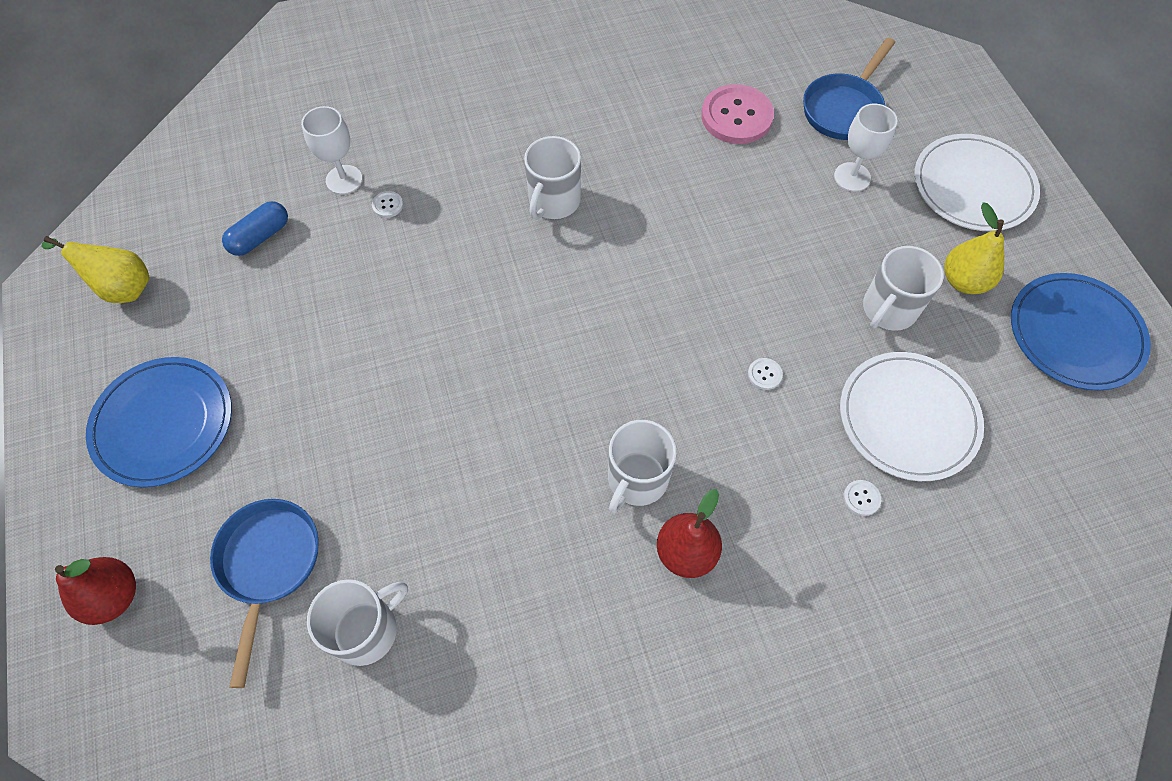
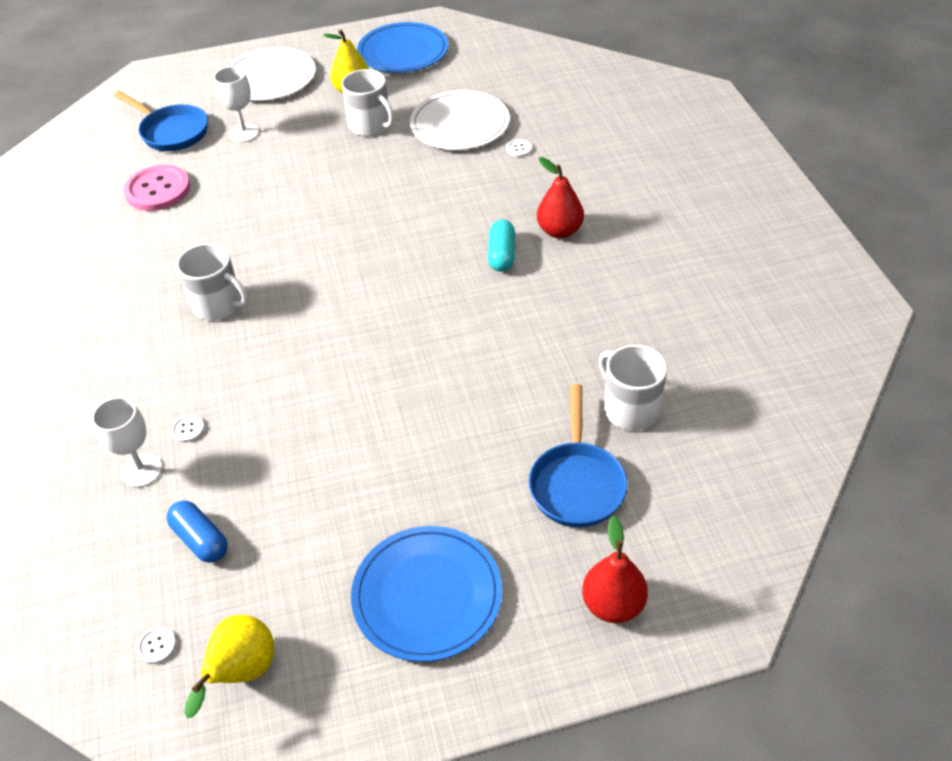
camera: 85 degrees left, 15 degrees down
(268, 565) = (577, 483): blue pan -> blue pan turned 90 degrees counterclockwise
(636, 479) = (502, 255): white mug -> turquoise capsule
(764, 374) = (418, 187): white button -> white button (156, 646)

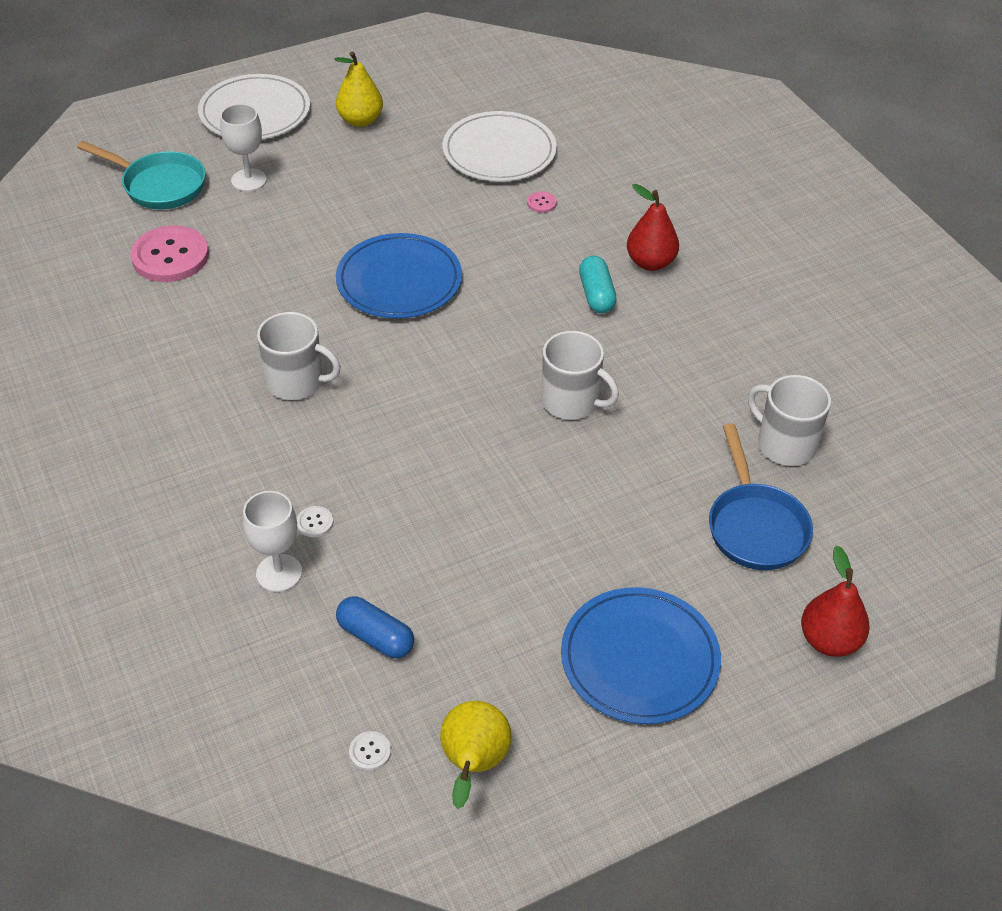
camera: 15 degrees left, 0 degrees up
(172, 132) = (159, 185): blue pan -> turquoise pan
(370, 125) = (396, 160): white mug -> white mug (571, 401)
(403, 52) = (403, 70): blue plate -> blue plate (399, 280)
(481, 171) = (541, 203): none -> pink button
(519, 149) = (575, 174): white button -> none

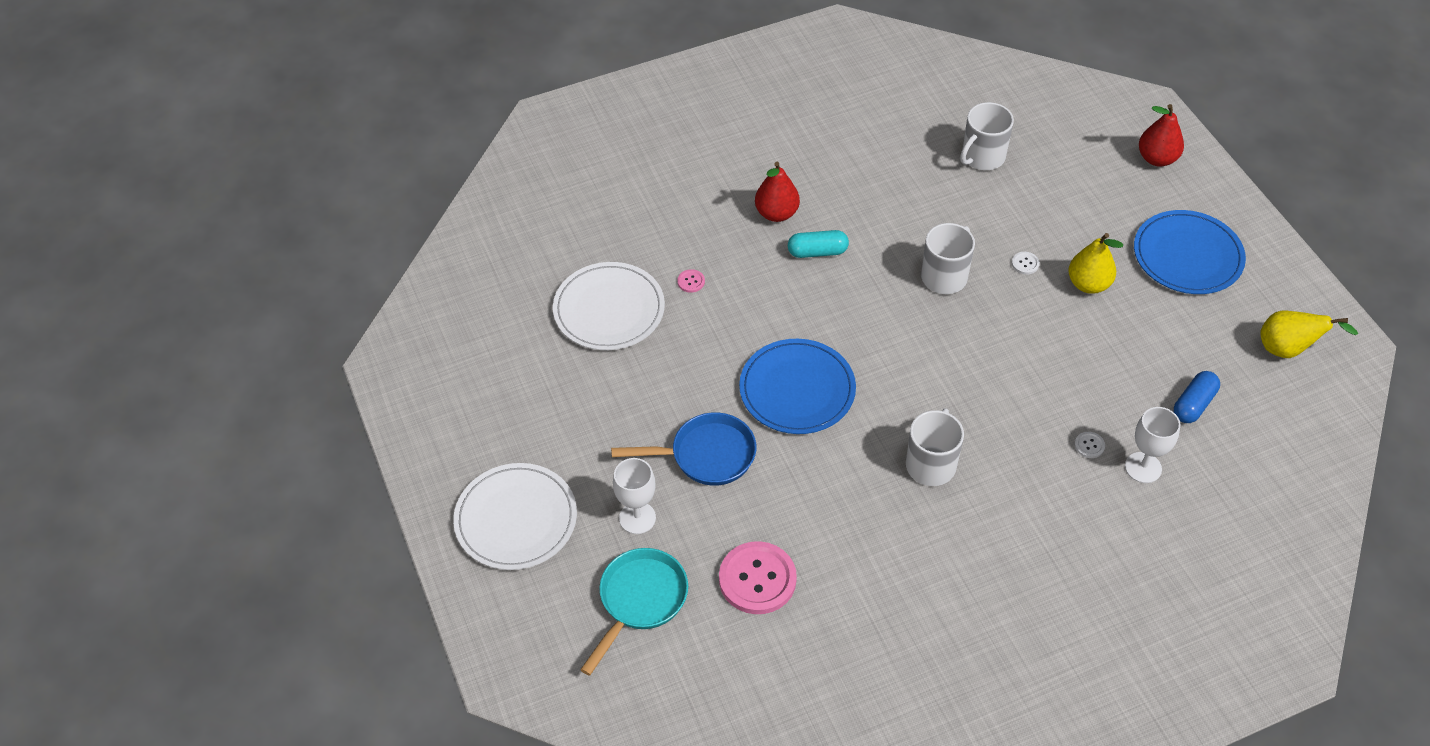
camera: 85 degrees left, 5 degrees up
(360, 120) = (544, 422): yellow pear -> yellow pear (1088, 284)
(370, 752) = (1290, 407): white button -> white button (1025, 264)
(755, 526) = (1063, 183): blue pan -> blue pan (706, 455)

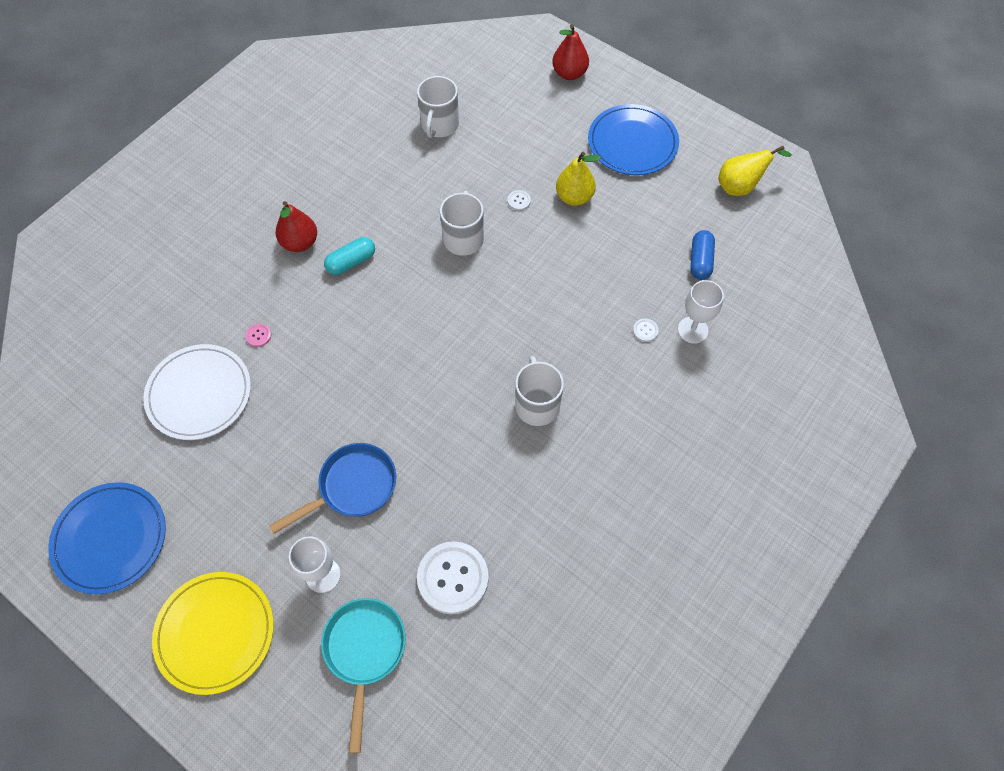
camera: 30 degrees left, 10 degrees up
(516, 519) = (215, 633): white plate -> yellow plate
(757, 579) = (453, 578): pink button -> white button
(797, 389) = (397, 391): blue plate -> blue plate (110, 539)

